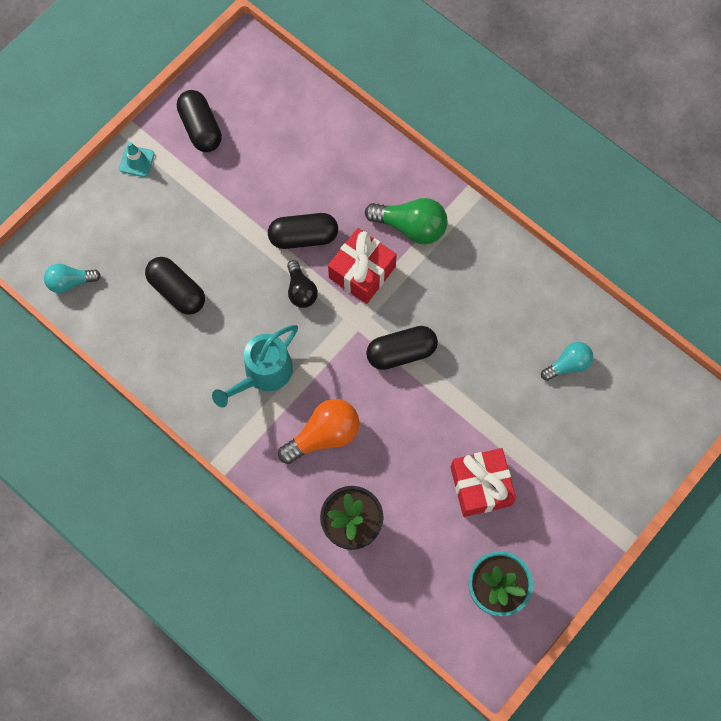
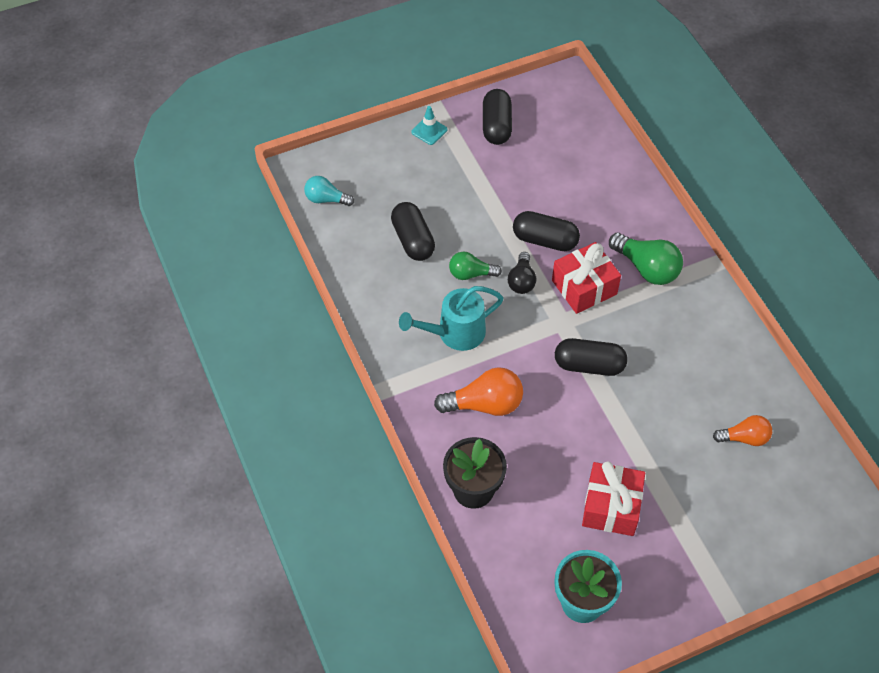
camera: 25 degrees right, 15 degrees down
(249, 304) = (471, 274): none -> green light bulb
(568, 365) = (744, 438): turquoise light bulb -> orange light bulb

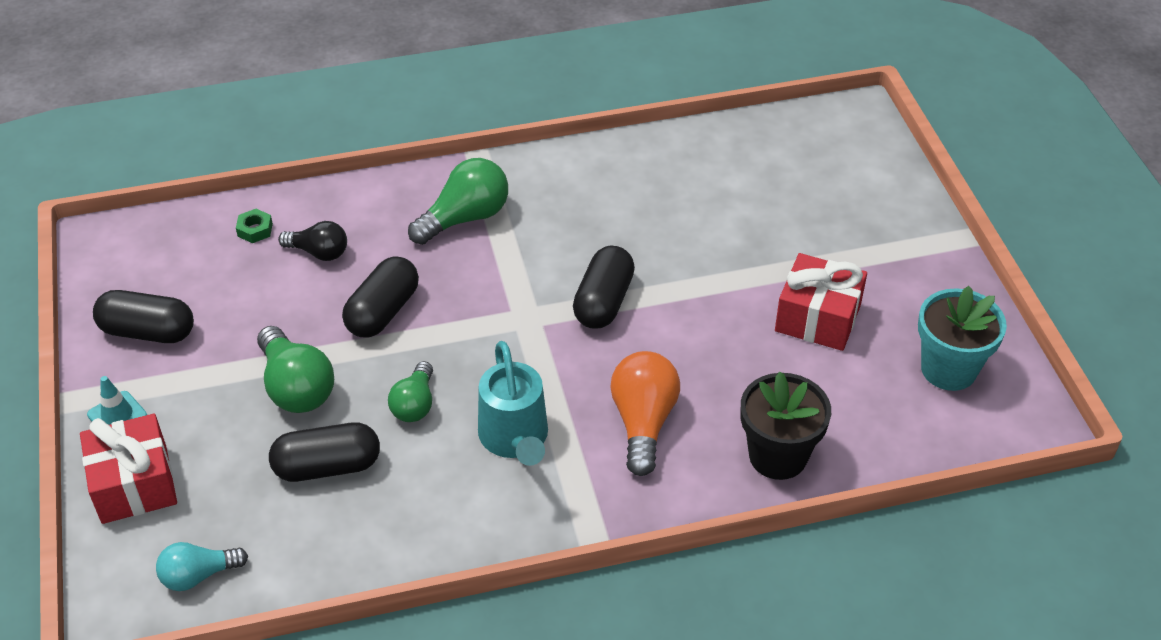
camera: 80 degrees left, 10 degrees down
(326, 199) = (198, 575): turquoise light bulb -> turquoise light bulb turned 45 degrees clockwise
(470, 210) = (296, 387): none -> green light bulb
(521, 281) = (445, 349): black light bulb -> black light bulb (319, 252)
(584, 287) = (477, 284): red gift -> red gift (134, 484)
(598, 155) = (255, 230): none -> green nut
(744, 438) = (736, 181): orange light bulb -> none

